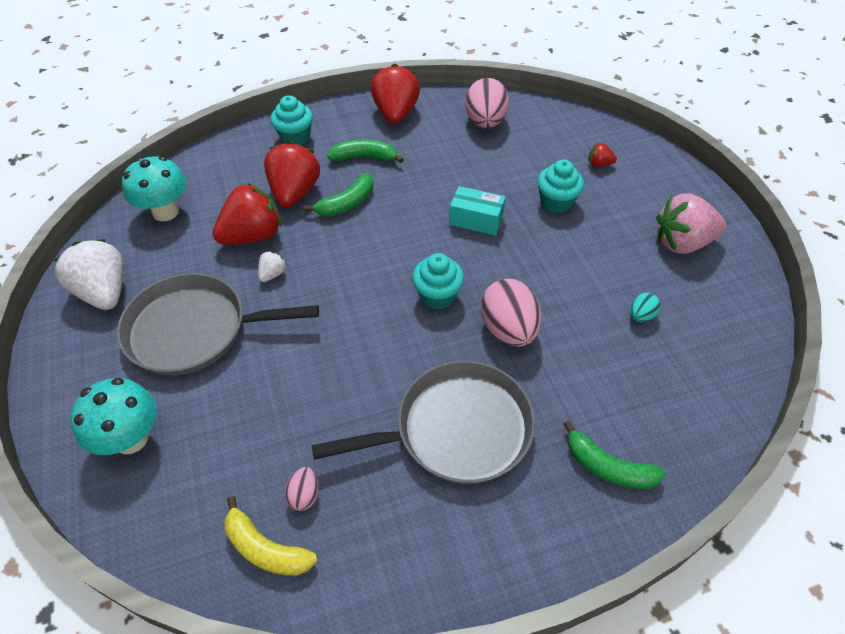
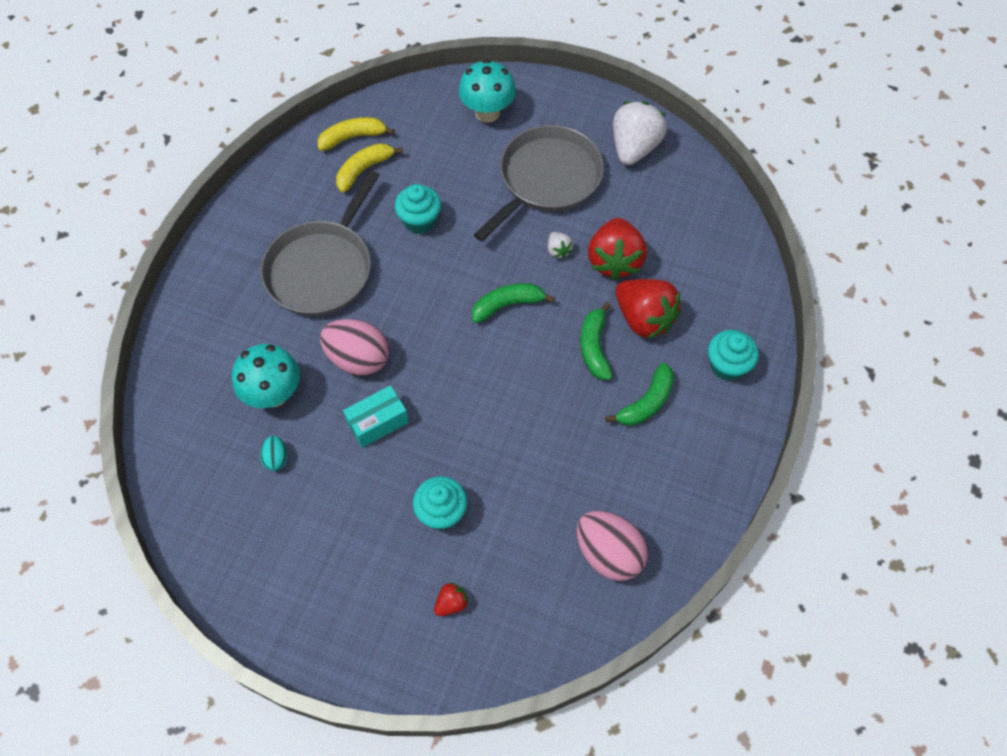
camera: 130 degrees right, 10 degrees up
(104, 292) = (634, 148): white strawberry -> white strawberry turned 75 degrees counterclockwise
(165, 212) = (698, 220): turquoise mushroom -> turquoise mushroom (274, 394)
(304, 495) = (364, 170): pink egg -> yellow banana
(396, 113) = (695, 479): red strawberry -> none
(437, 296) = (433, 338): turquoise cupcake -> turquoise cupcake (419, 221)
(476, 220) = (483, 429): turquoise box -> turquoise box (378, 422)
(608, 467) = (212, 327): green banana -> green banana (507, 305)
(682, 243) = (299, 570): pink strawberry -> none

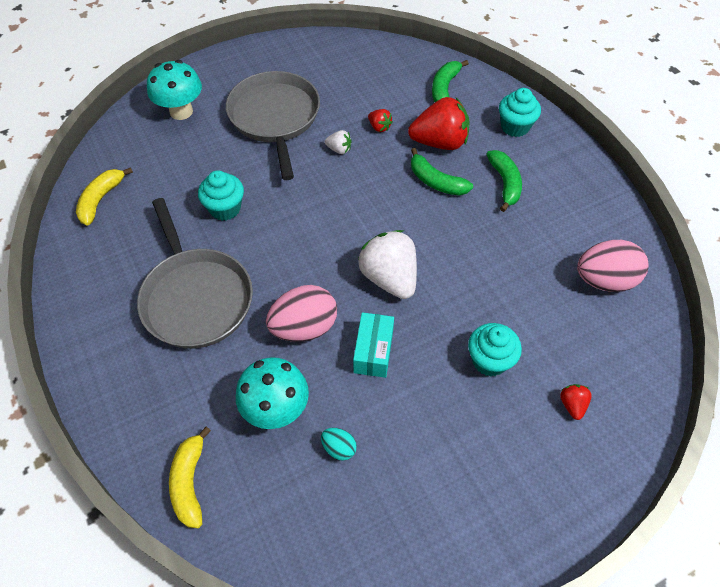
camera: 50 degrees left, 5 degrees down
(364, 170) = (139, 212): yellow banana -> yellow banana (190, 482)
(507, 305) = (353, 205): green banana -> green banana (444, 88)
(614, 261) = (379, 127): red strawberry -> red strawberry, size x0.45
(634, 148) = (303, 61): white strawberry -> white strawberry (389, 278)

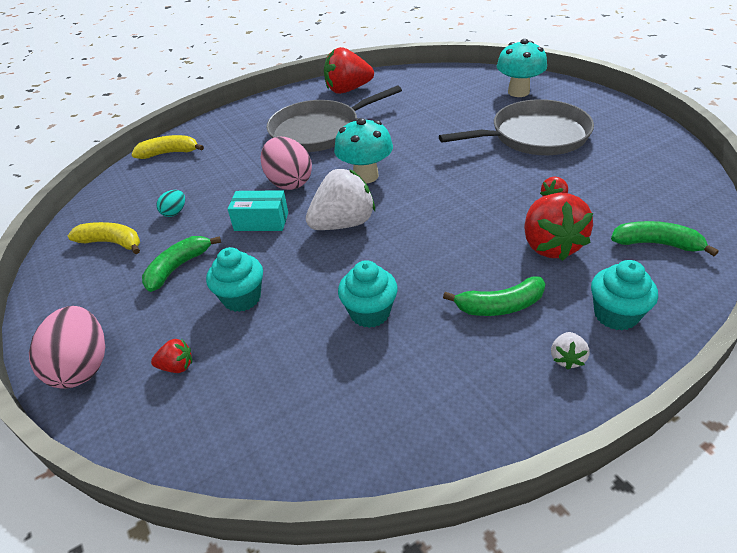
camera: 90 degrees right, 15 degrees down
(96, 264) = (348, 90): none -> red strawberry
(101, 200) = (408, 80): yellow banana -> yellow banana (112, 243)
(225, 208) = (411, 129): turquoise cupcake -> turquoise cupcake (370, 313)
(276, 410) = (215, 179): turquoise mushroom -> turquoise mushroom (366, 176)
(339, 149) = (507, 177): white strawberry -> white strawberry (567, 358)
(436, 181) = (483, 246): green banana -> green banana (178, 267)
(604, 280) = (350, 409): pink egg -> pink egg (82, 367)

